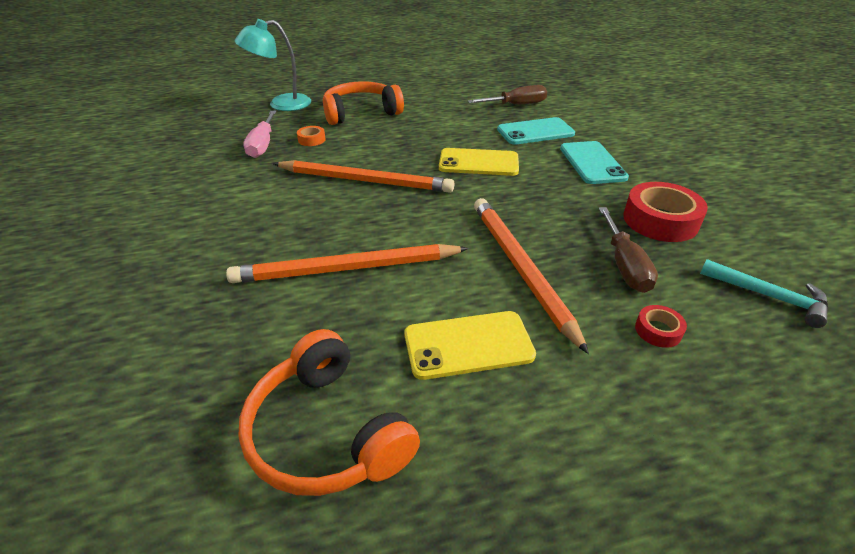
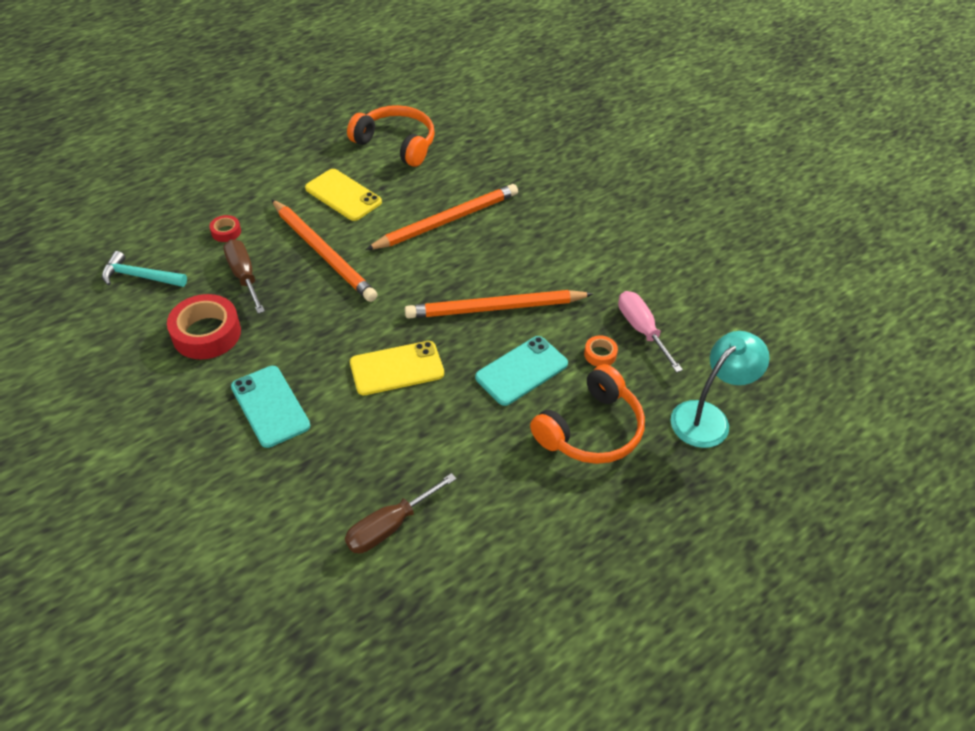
camera: 155 degrees right, 10 degrees up
(468, 345) = (343, 195): yellow phone -> yellow phone turned 75 degrees clockwise
(535, 132) = (346, 455): turquoise phone -> turquoise phone (521, 371)

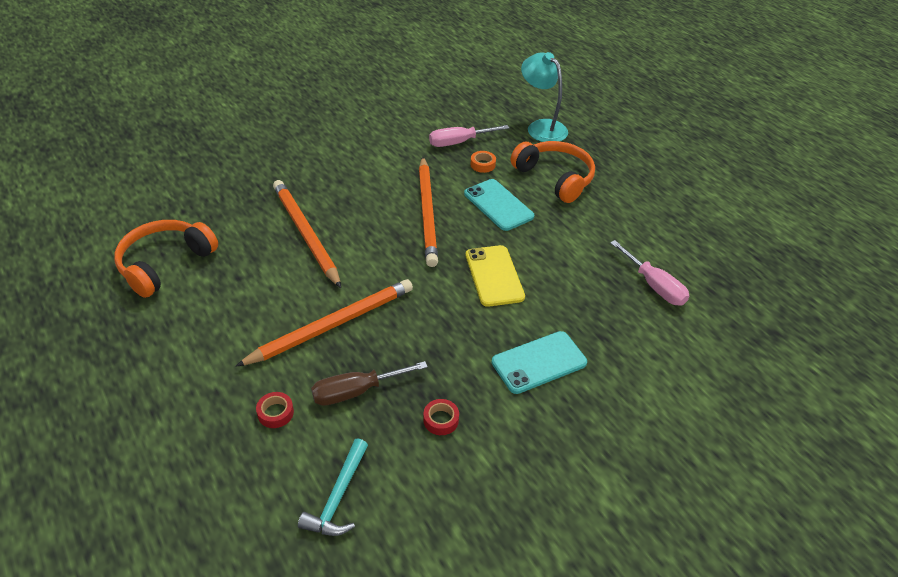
camera: 85 degrees left, 5 degrees down
(206, 333) = (441, 420): red tape -> red tape, size x0.48
(343, 195) = (241, 308): yellow phone -> none
(390, 526) = (654, 286): brown screwdriver -> pink screwdriver

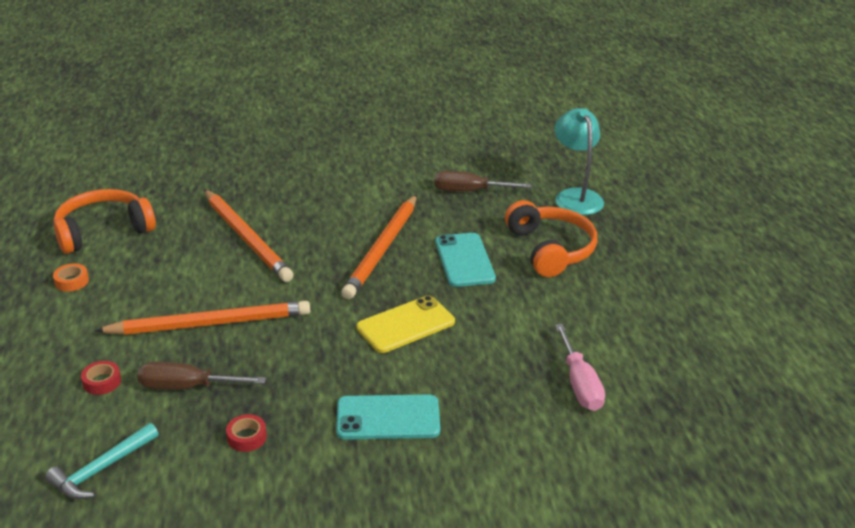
camera: 25 degrees right, 10 degrees down
(305, 234) = (247, 238): orange pencil -> orange pencil turned 150 degrees clockwise
(459, 142) = (469, 191): pink screwdriver -> brown screwdriver
(482, 165) = (478, 218): orange tape -> orange tape (72, 281)
(494, 276) = (406, 325): yellow phone -> yellow phone turned 45 degrees clockwise

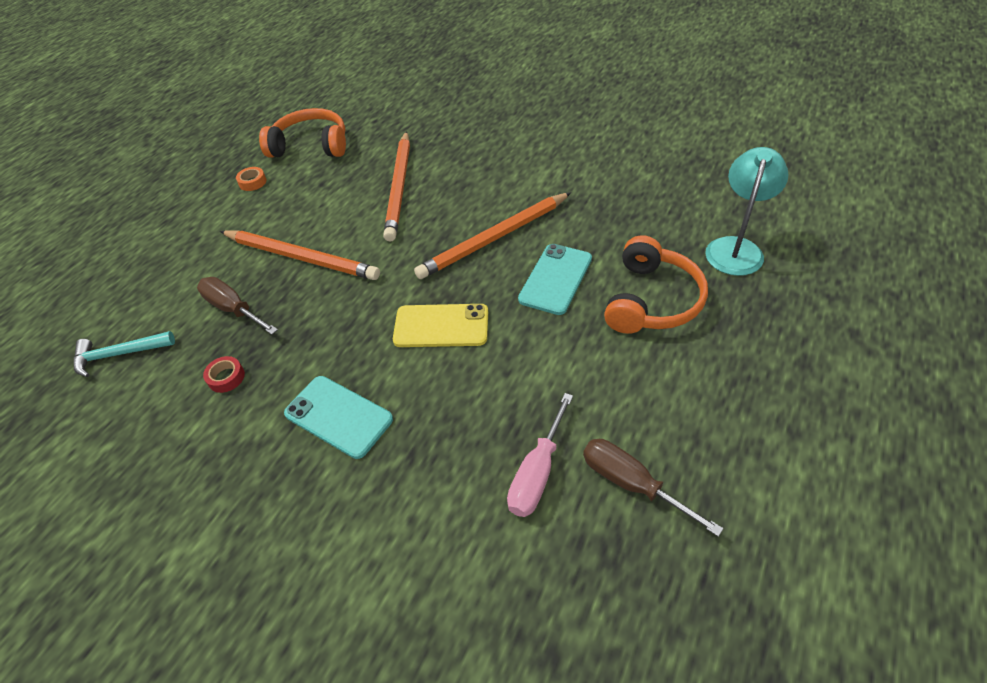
camera: 40 degrees right, 15 degrees up
(102, 382) = (189, 278): red tape -> none
(469, 191) = (629, 205): brown screwdriver -> brown screwdriver (631, 484)

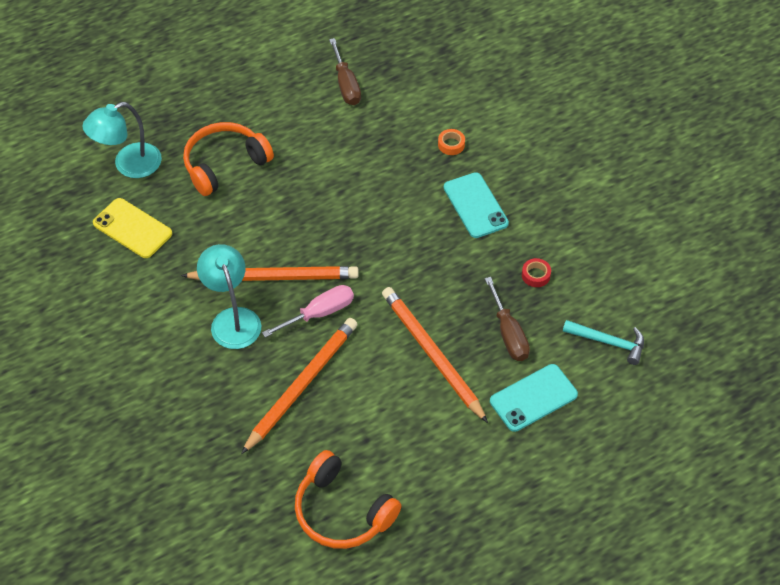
camera: 150 degrees left, 5 degrees up
(252, 182) = (428, 489): orange tape -> orange tape (451, 144)
(441, 326) = (371, 228): yellow phone -> yellow phone (132, 228)
(497, 196) = (232, 319): none -> turquoise lamp
(537, 473) = (387, 114): pink screwdriver -> pink screwdriver (319, 313)
(555, 279) = (266, 216): turquoise phone -> turquoise phone (533, 398)

